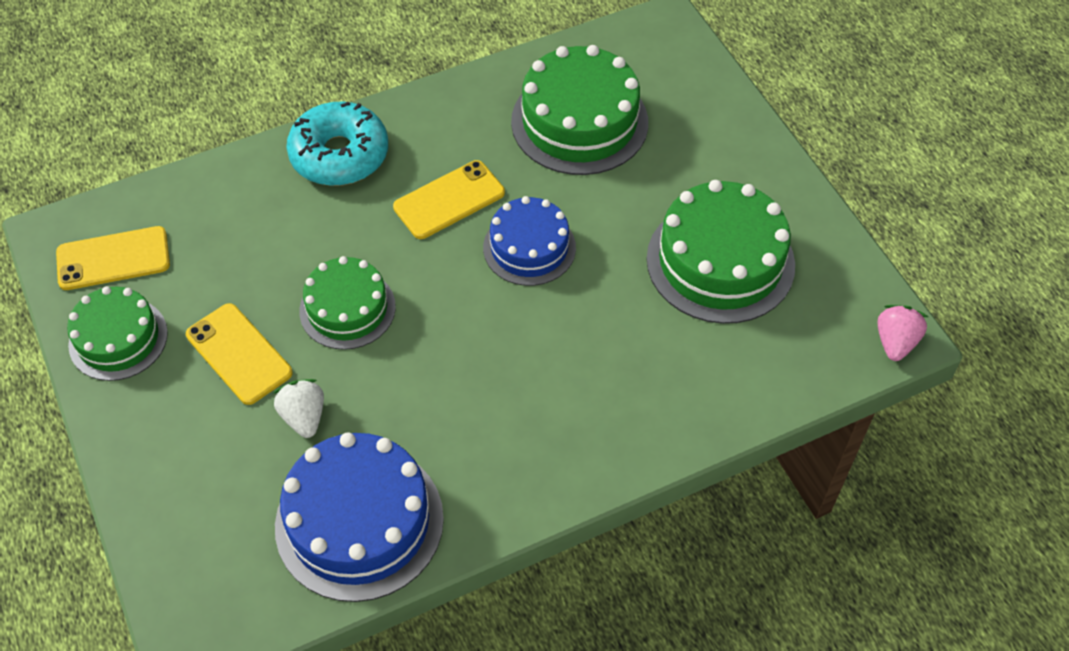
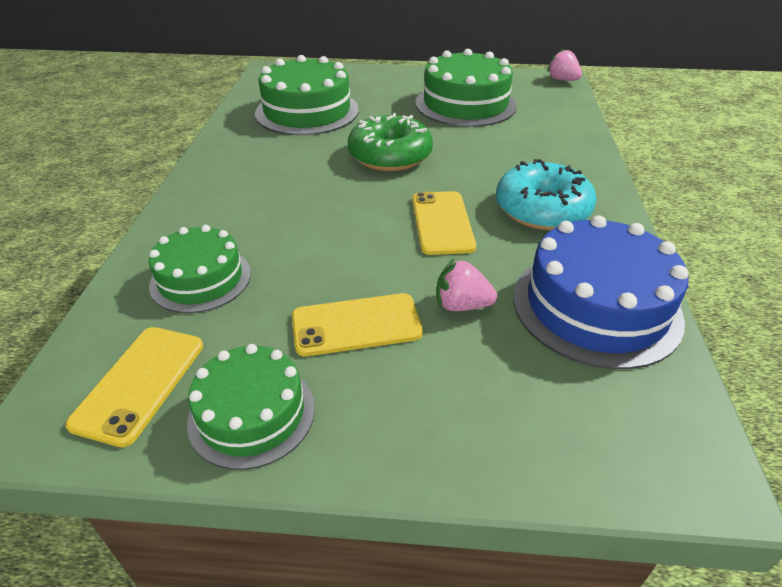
camera: 60 degrees left, 15 degrees down
(304, 417) = (461, 305): white strawberry -> pink strawberry
(339, 155) = (205, 205): turquoise donut -> turquoise donut (542, 209)
(347, 309) = (366, 247): green cake -> green cake (201, 279)
(449, 200) = (312, 172): yellow phone -> yellow phone (442, 223)
(529, 247) = (390, 156): blue cake -> green donut

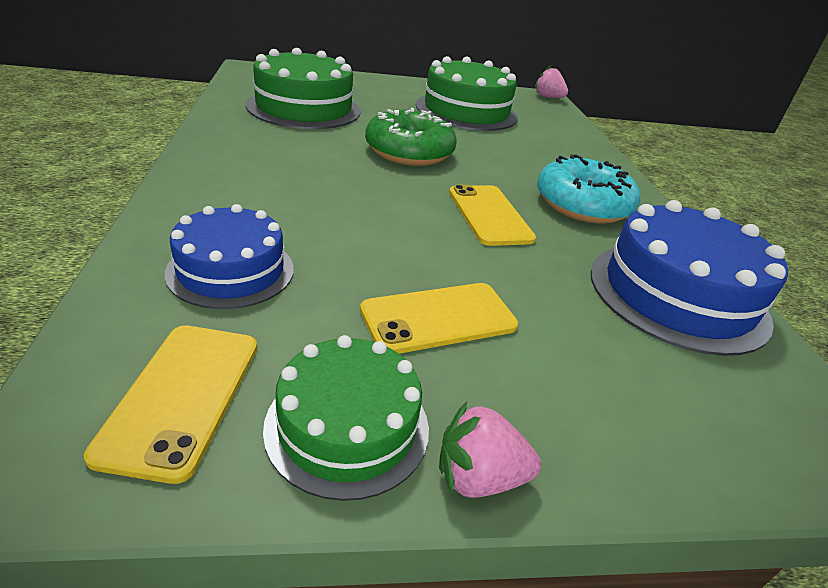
camera: 15 degrees left, 5 degrees down
(201, 279) = (231, 270): green cake -> blue cake
(461, 305) = (545, 295): pink strawberry -> pink strawberry (479, 477)

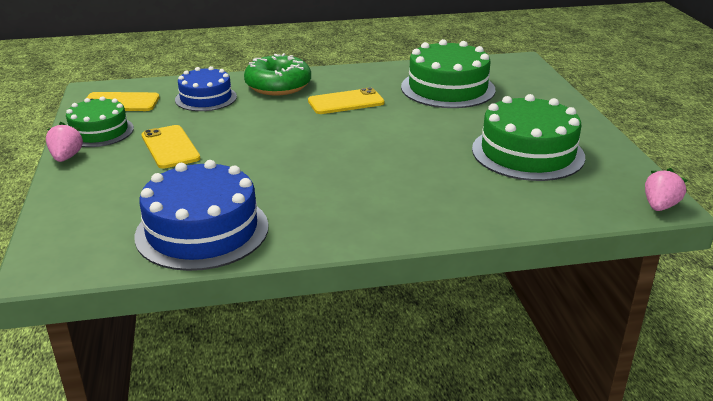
camera: 90 degrees right, 5 degrees down
(409, 152) = (391, 130): green donut -> green donut (278, 86)
(489, 215) = (295, 162): yellow phone -> yellow phone (346, 102)
(582, 205) = (334, 203): turquoise donut -> none

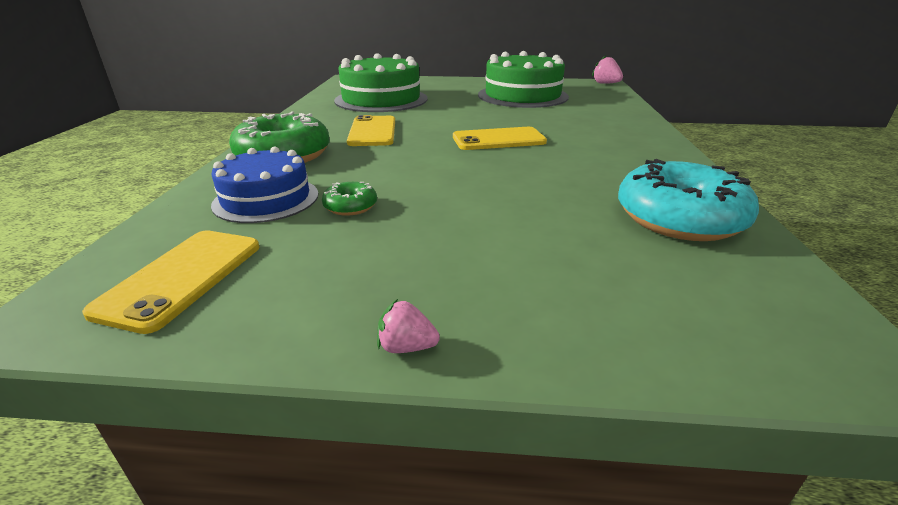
camera: 75 degrees left, 0 degrees up
(66, 157) = (406, 347): pink strawberry -> pink strawberry, size x0.64
(99, 131) = (305, 303): green cake -> none
(170, 147) = (426, 232): yellow phone -> yellow phone (498, 139)
(200, 121) = (350, 206): none -> green donut
(202, 230) = (679, 218): blue cake -> turquoise donut

